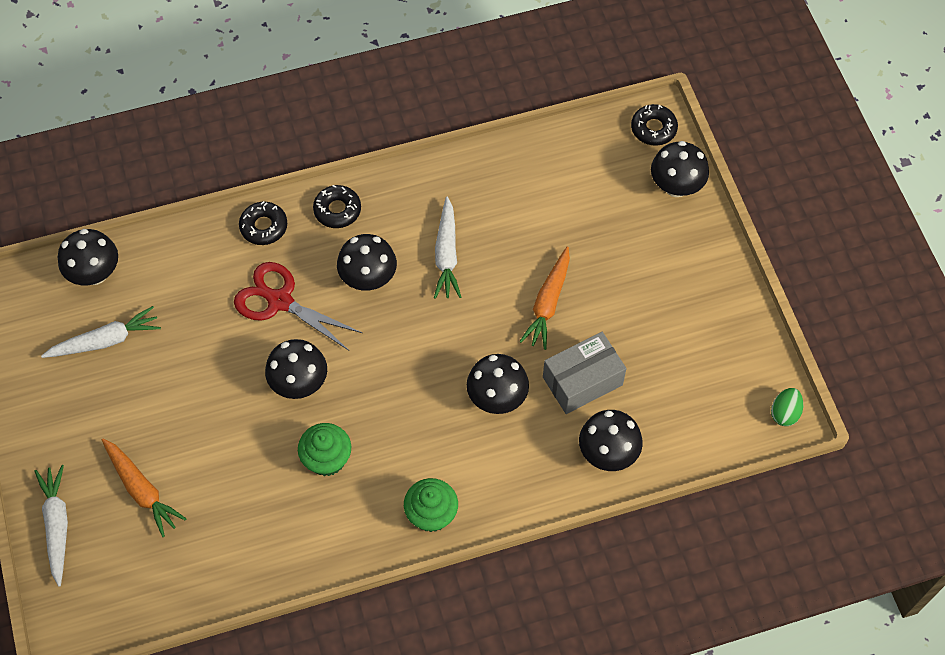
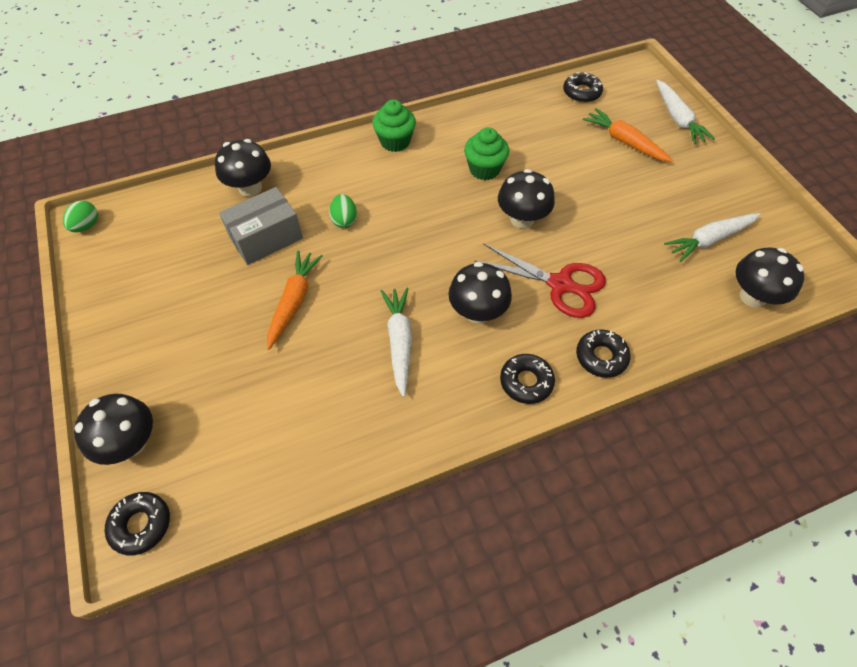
camera: 175 degrees right, 5 degrees down
(166, 587) = (581, 92): none -> black donut
(497, 398) = (344, 220): black mushroom -> green egg

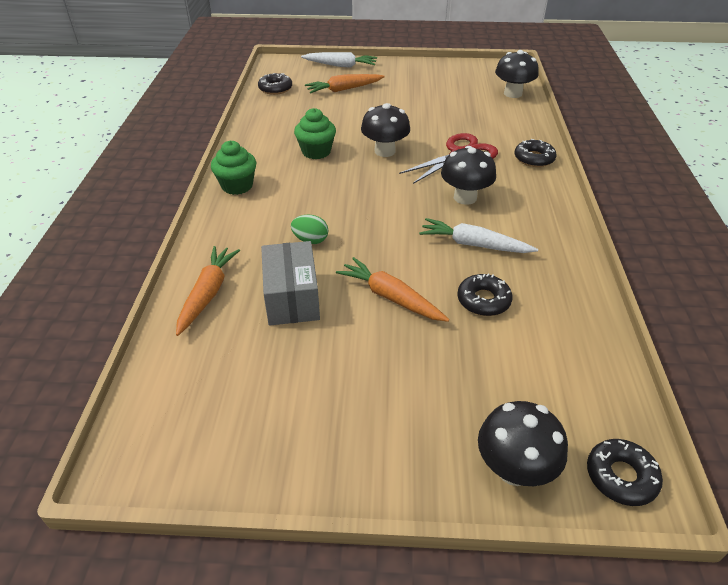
camera: 65 degrees left, 15 degrees down
(86, 226) = (133, 464): green egg -> none
(250, 188) = (208, 294): black mushroom -> orange carrot
(526, 382) = (542, 195): black donut -> black donut (483, 300)
(709, 240) = (458, 91): white carrot -> none

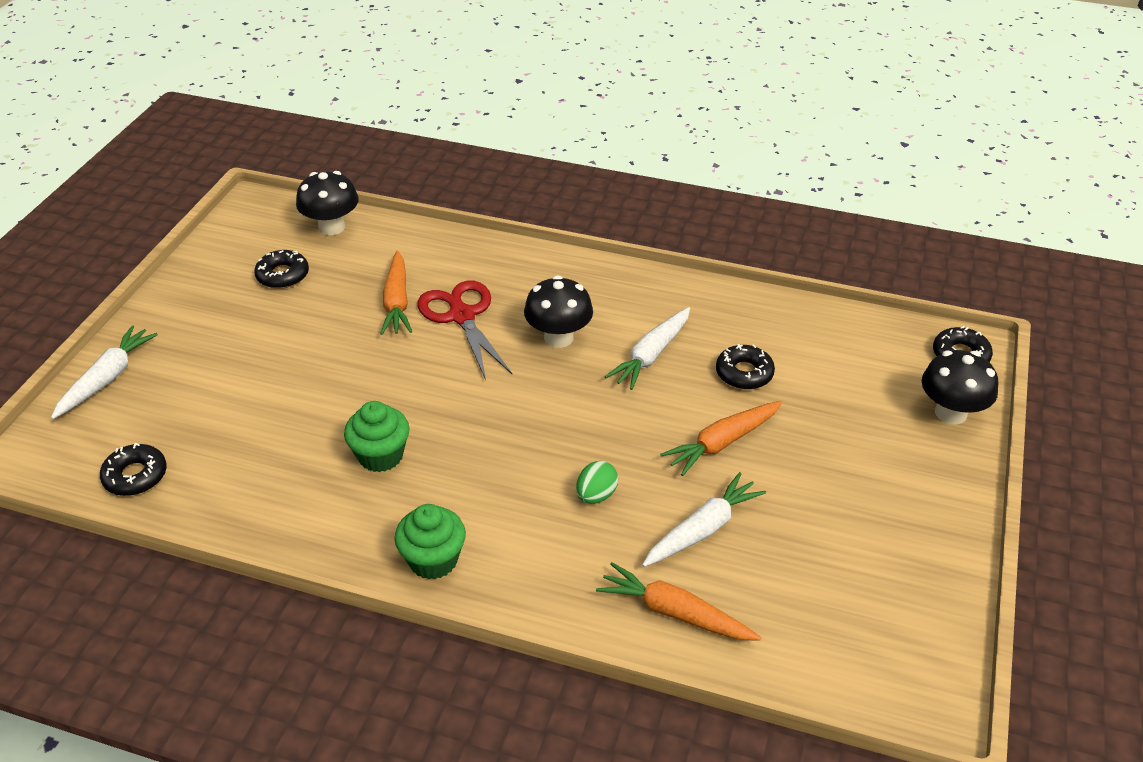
camera: 75 degrees left, 0 degrees up
(292, 298) = (702, 529): grey box -> white carrot
(344, 89) = (200, 391): orange carrot -> orange carrot (397, 302)
(384, 151) = (417, 384): black mushroom -> none
(534, 158) = (501, 259): black donut -> black donut (283, 275)

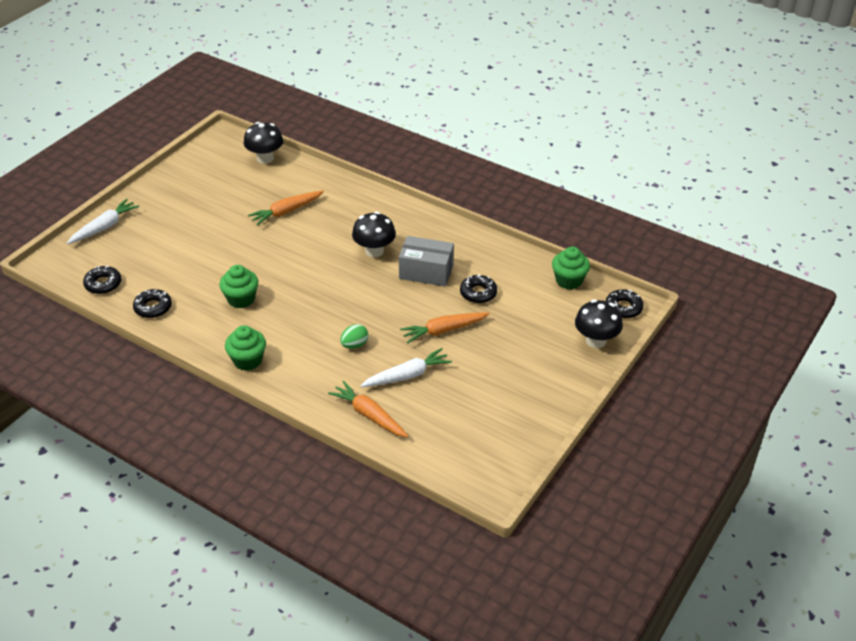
camera: 15 degrees right, 0 degrees up
(283, 275) = (224, 183): black donut -> black donut (153, 308)
(397, 302) = (286, 212): orange carrot -> orange carrot turned 45 degrees clockwise
(462, 316) = (321, 227): red scissors -> none
(651, 355) = (426, 272): white carrot -> grey box
(863, 329) = (569, 281): none -> green cupcake

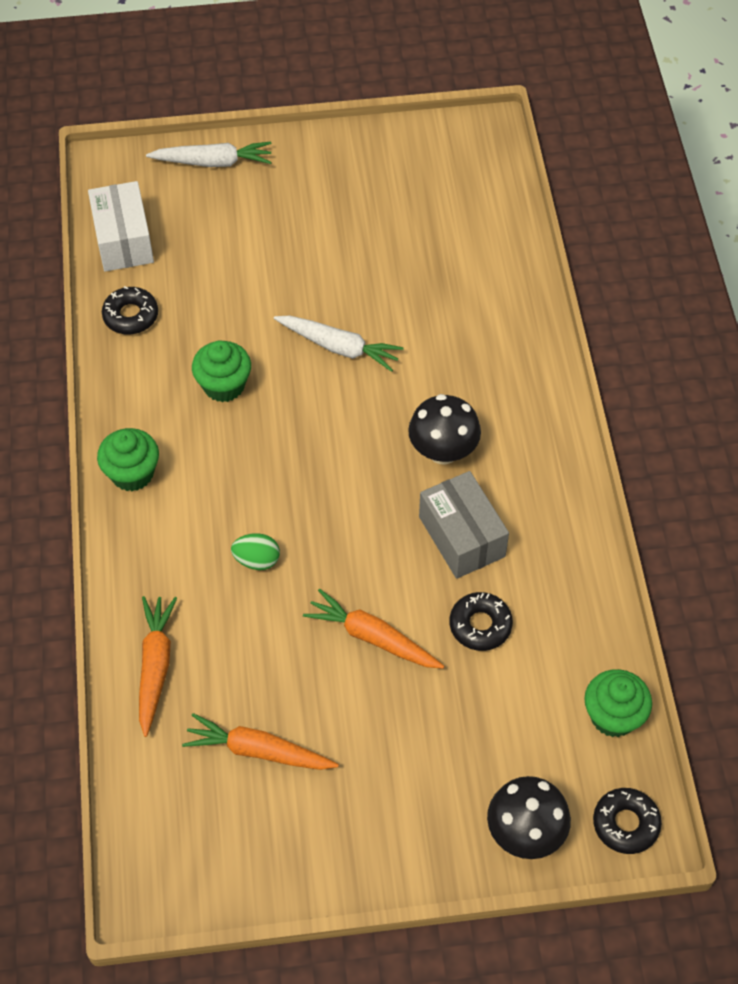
camera: 50 degrees right, 15 degrees up
(103, 284) = (123, 240): black donut -> white box
(265, 158) = (494, 204): black mushroom -> none
(286, 212) = (418, 305): orange carrot -> orange carrot (258, 751)
(407, 375) = (257, 656): white carrot -> white carrot (339, 347)

